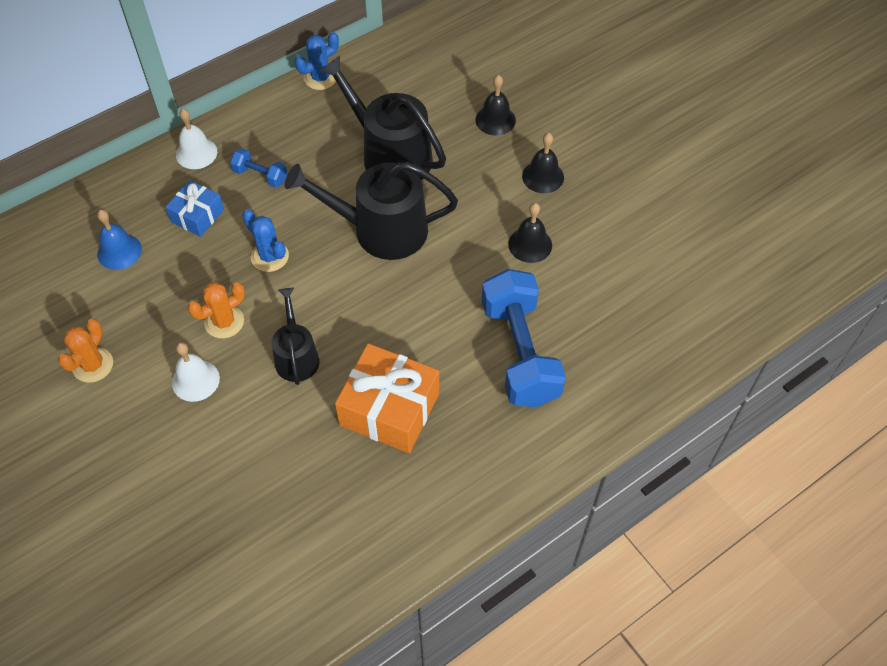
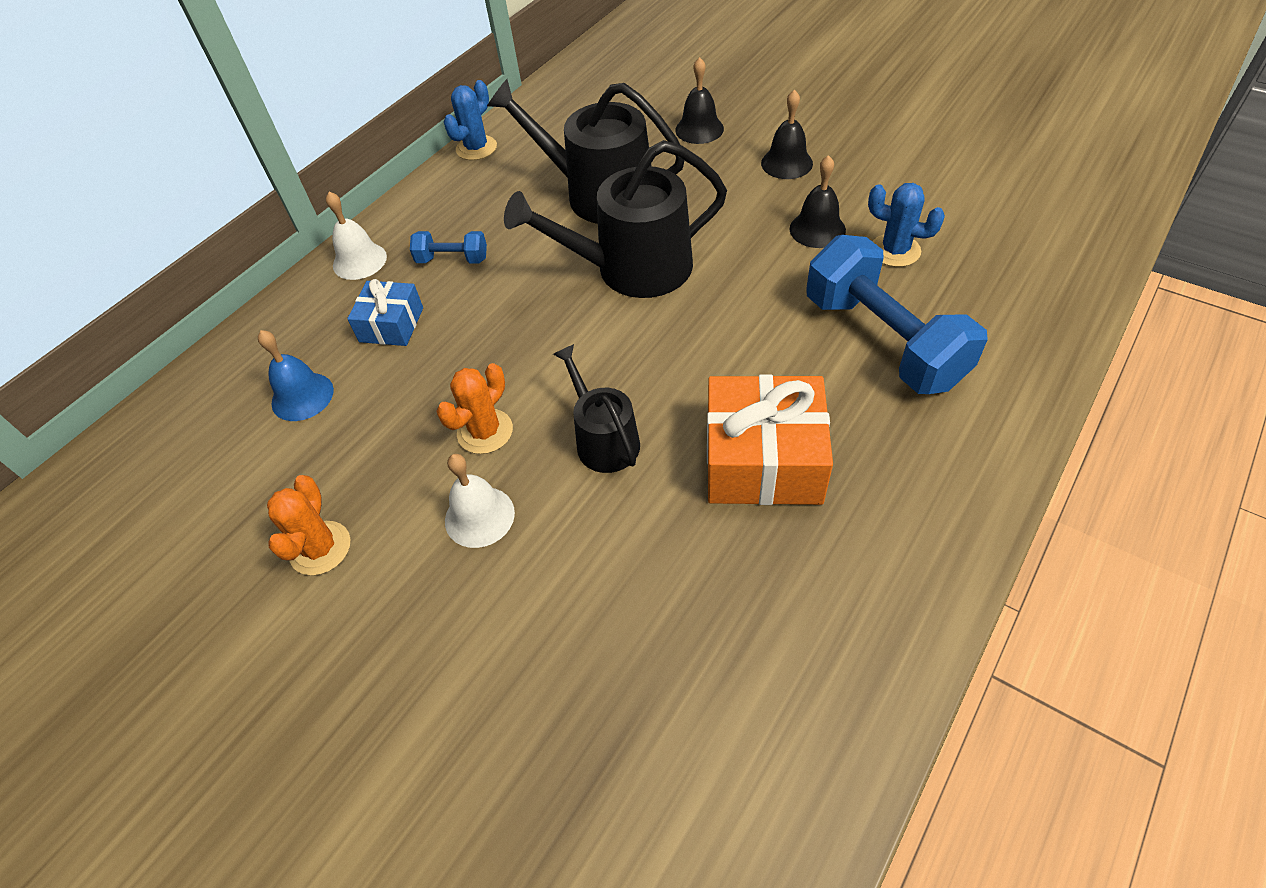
camera: 15 degrees left, 5 degrees down
(269, 256) = (508, 339): blue cactus -> blue cactus (895, 251)

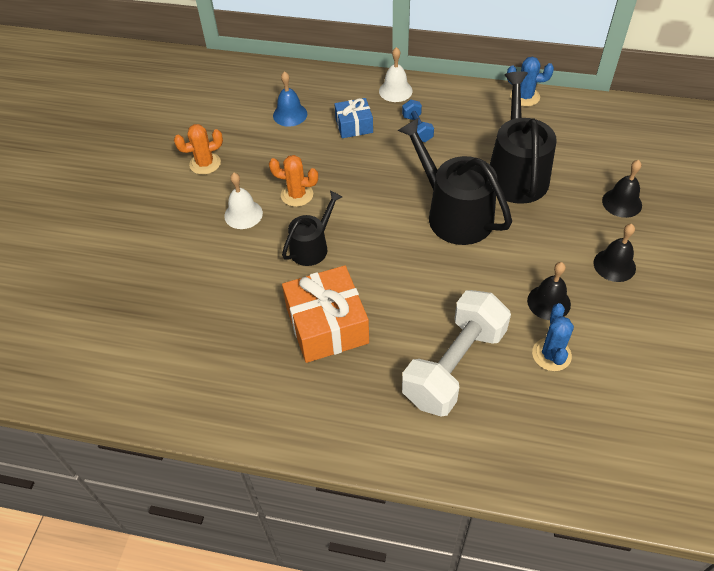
camera: 65 degrees right, 0 degrees up
(883, 341) = (454, 366): blue dumbbell -> white dumbbell

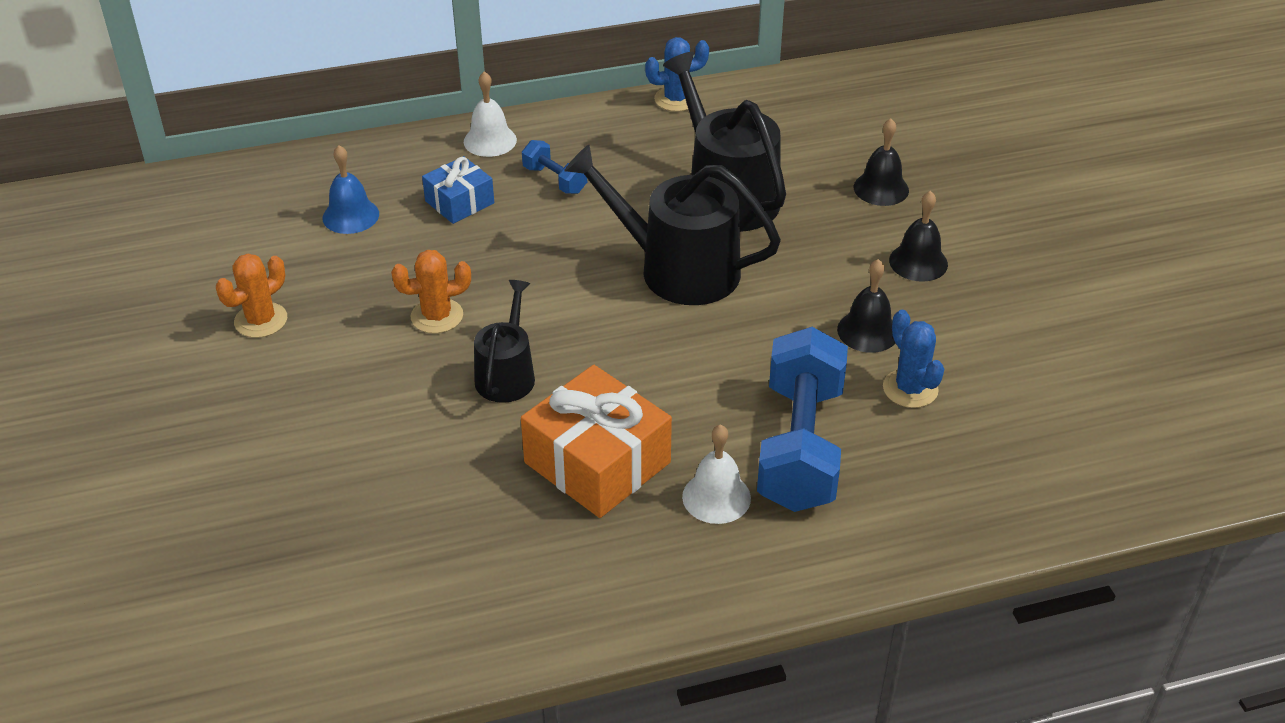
camera: 30 degrees left, 10 degrees down
(243, 214) = (372, 367): white bell -> white bell (716, 497)
(454, 366) = (800, 446): white dumbbell -> blue dumbbell

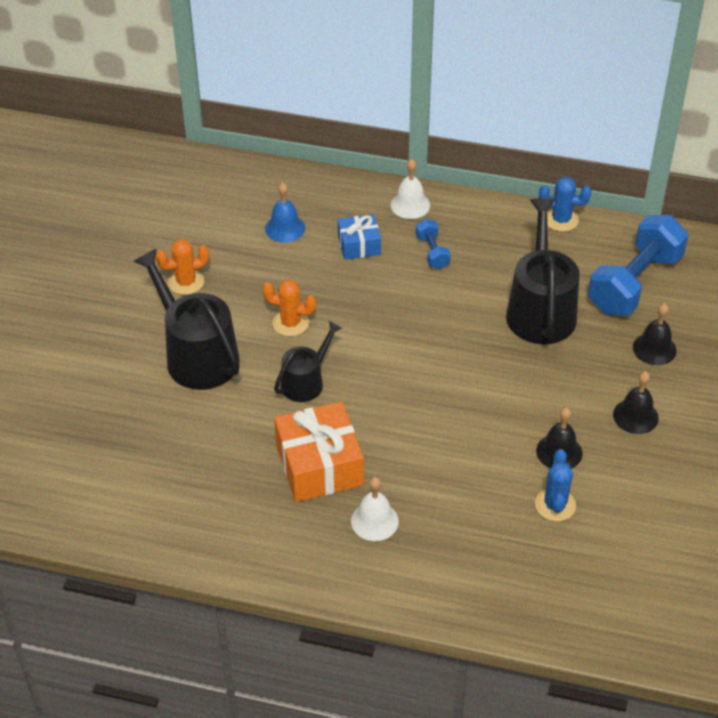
camera: 30 degrees right, 5 degrees up
(678, 269) = (466, 353): black watering can -> black watering can (197, 355)
(800, 446) = (452, 512): blue dumbbell -> blue dumbbell (634, 283)

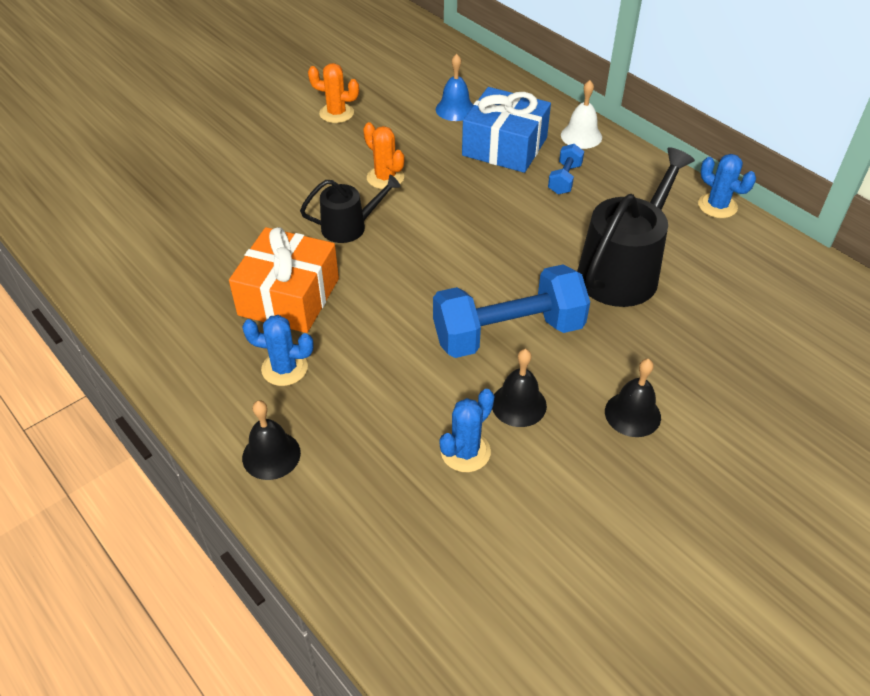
camera: 35 degrees right, 0 degrees up
(197, 355) = (286, 167): black watering can -> none
(359, 245) = (504, 146): blue gift -> blue gift, size x1.75
(374, 521) = (284, 368): white bell -> blue cactus
(634, 283) = (746, 292): blue dumbbell -> blue dumbbell (508, 333)
(654, 348) = (713, 361): black bell -> black bell (271, 455)

